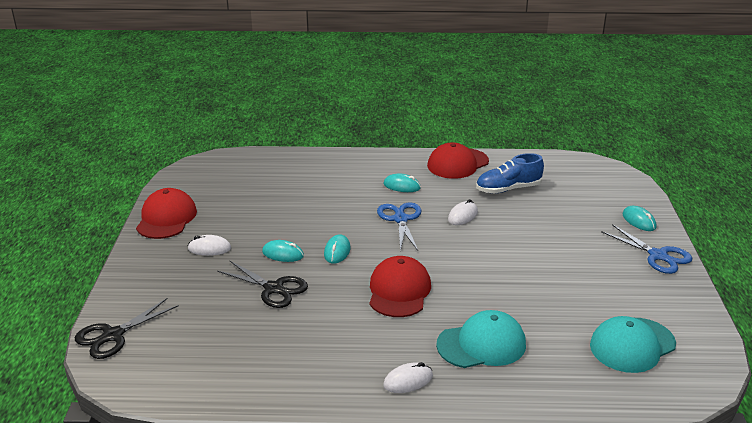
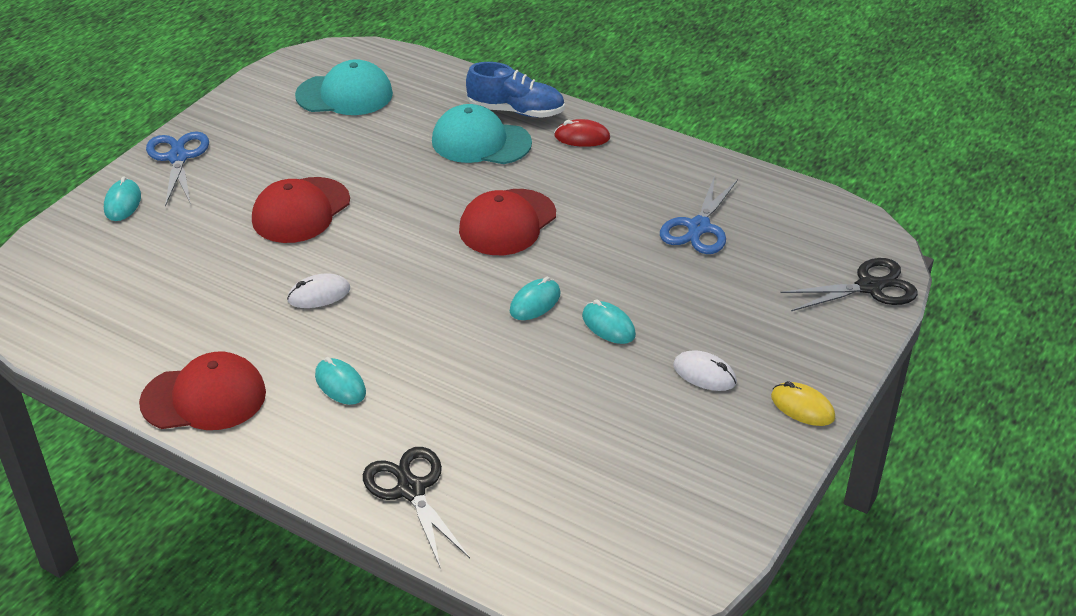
camera: 150 degrees left, 10 degrees up
(143, 250) = (802, 407): none -> yellow mouse
(166, 218) = (747, 463): red cap -> red cap (301, 211)
(273, 288) = (651, 279): black scissors -> black scissors (411, 490)
(400, 219) = (406, 321): blue scissors -> blue scissors (698, 227)
(408, 381) = (582, 137): white mouse -> red mouse
(508, 189) = (201, 315): blue shoe -> blue shoe (516, 111)

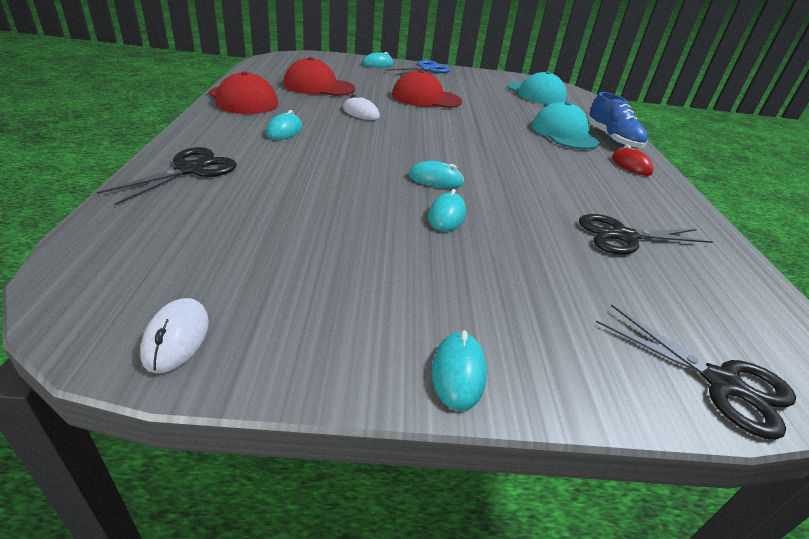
camera: 55 degrees right, 5 degrees down
(507, 223) = (503, 155): red cap -> red cap (319, 86)
(698, 227) = (623, 236): blue scissors -> black scissors
(704, 374) = (440, 282): white mouse -> white mouse (176, 338)
(802, 407) = (458, 373): yellow mouse -> turquoise mouse

